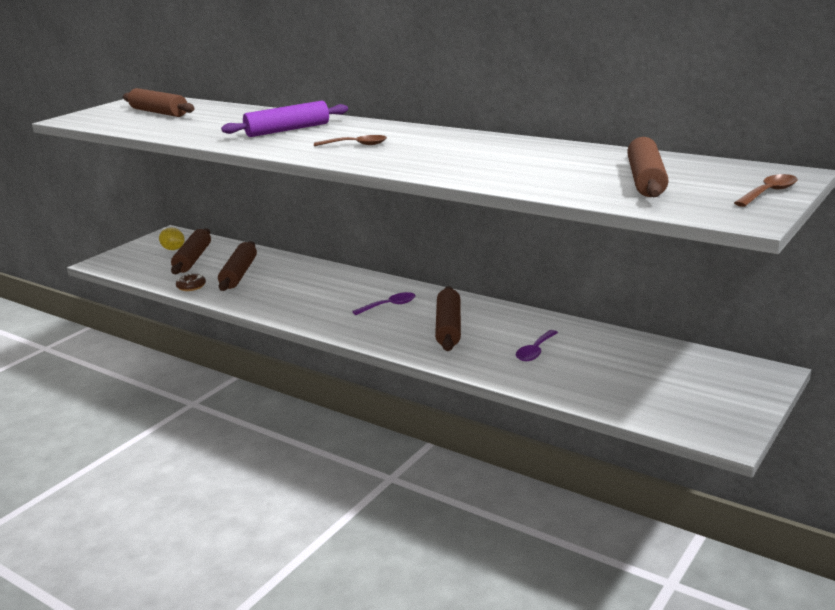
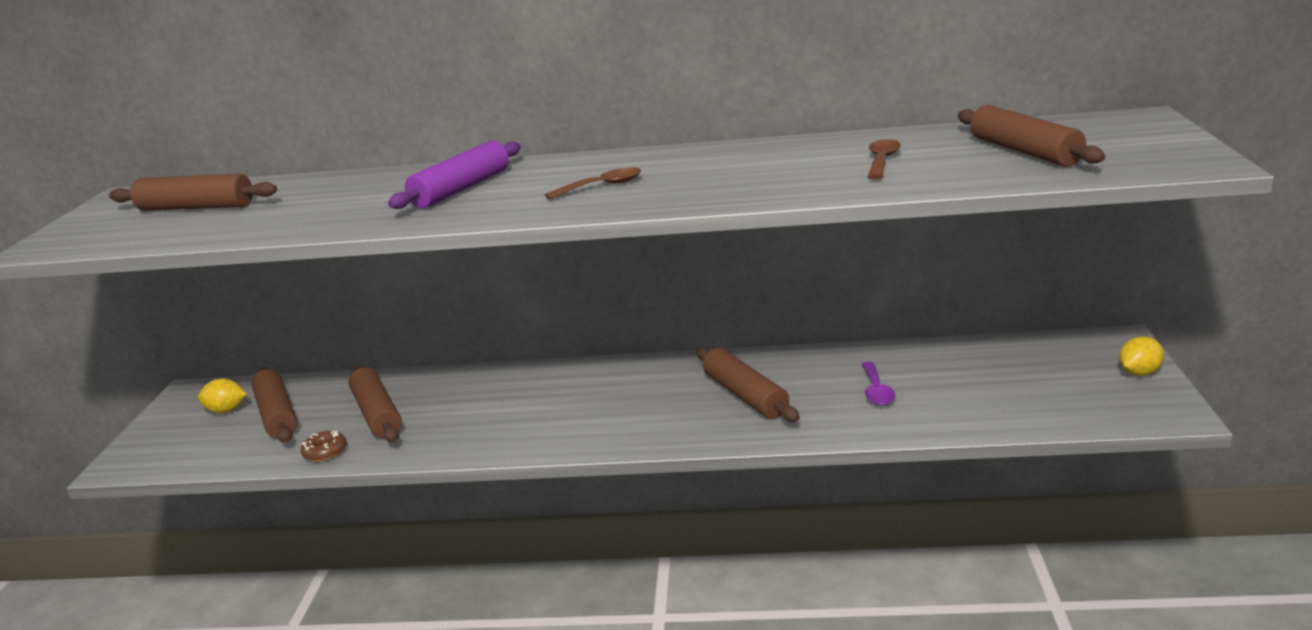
camera: 30 degrees left, 0 degrees up
(389, 305) = (639, 392): purple spoon -> none
(746, 401) = (1139, 373): none -> yellow lemon
(769, 193) = (1163, 137): brown spoon -> brown spoon (882, 161)

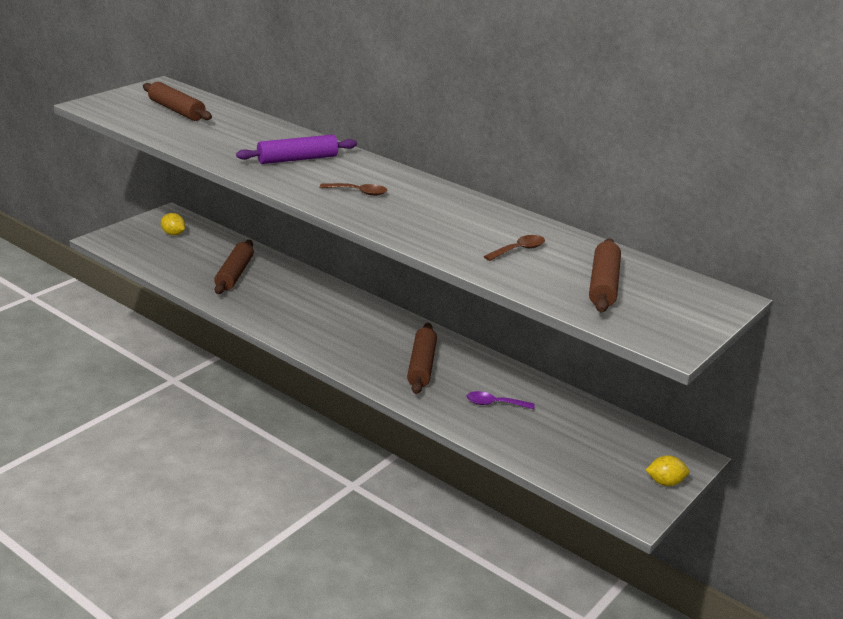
camera: 30 degrees right, 5 degrees up
(277, 415) = (191, 249): brown rolling pin -> none
(325, 452) = (188, 282): brown donut -> none
(876, 391) = (494, 404): purple spoon -> purple spoon turned 60 degrees clockwise

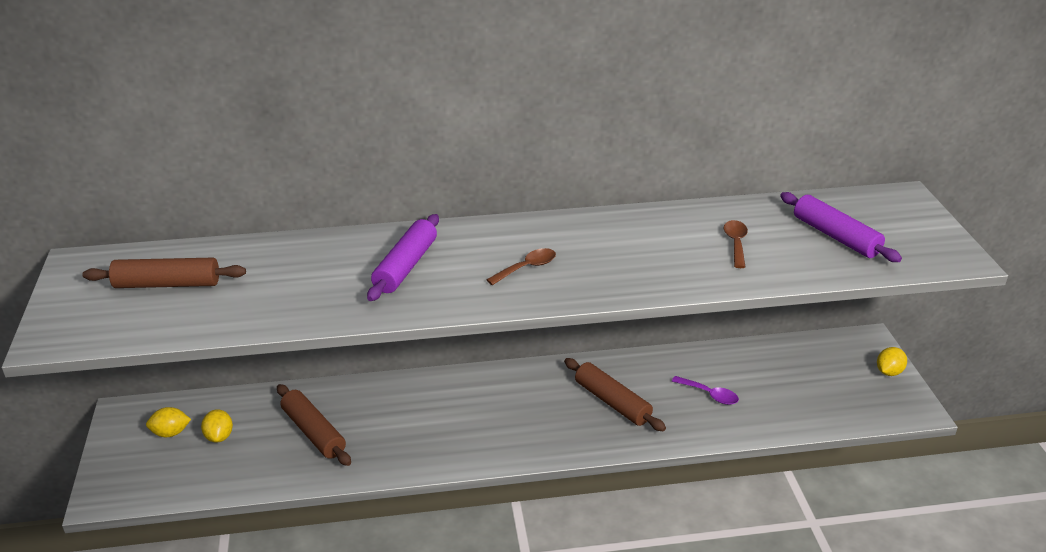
camera: 45 degrees left, 5 degrees up
(190, 248) = (219, 436): none -> yellow lemon
(494, 404) = (710, 395): purple spoon -> purple spoon turned 105 degrees counterclockwise
(603, 285) = (835, 236): brown rolling pin -> purple rolling pin

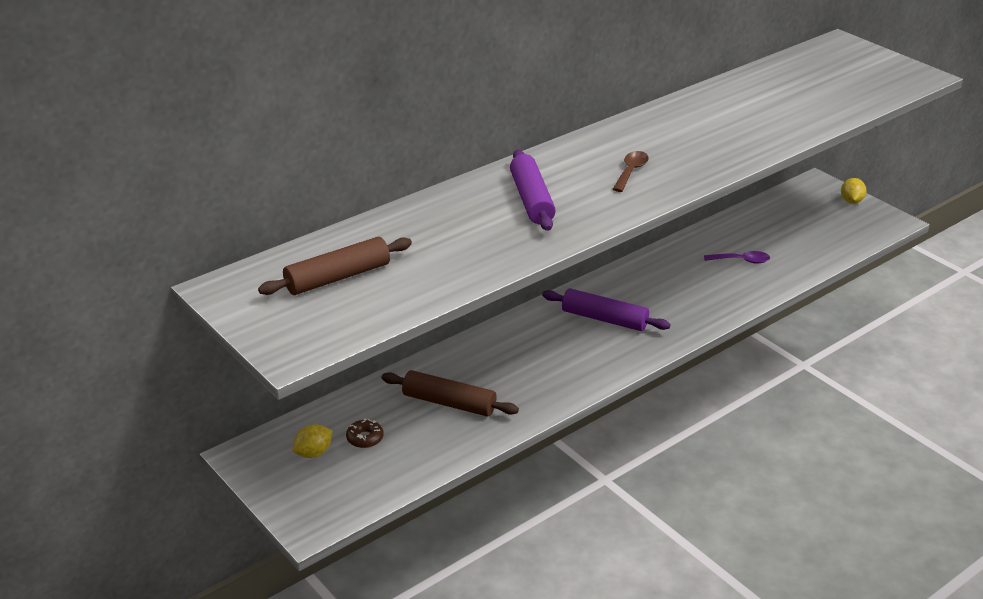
camera: 30 degrees left, 0 degrees up
(219, 436) = (365, 438): yellow lemon -> brown donut
(612, 402) = (674, 291): brown rolling pin -> none
(735, 243) = (763, 108): brown spoon -> none
(835, 236) = (826, 84): purple rolling pin -> purple rolling pin (604, 319)

